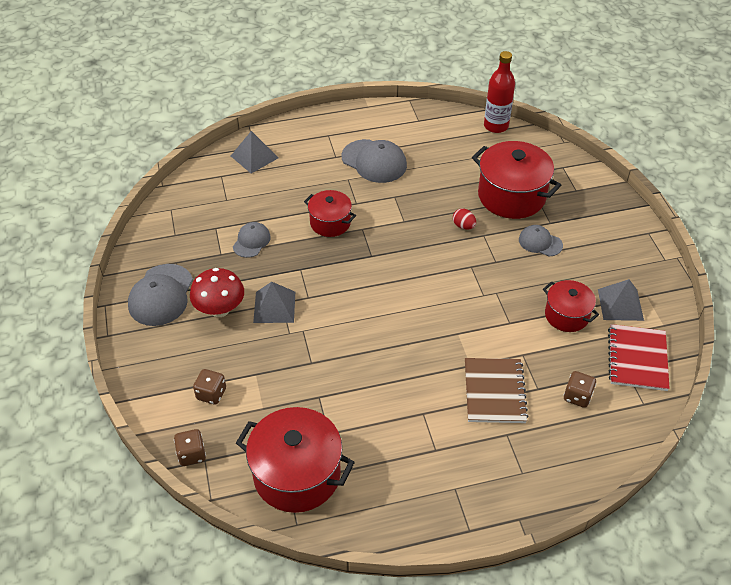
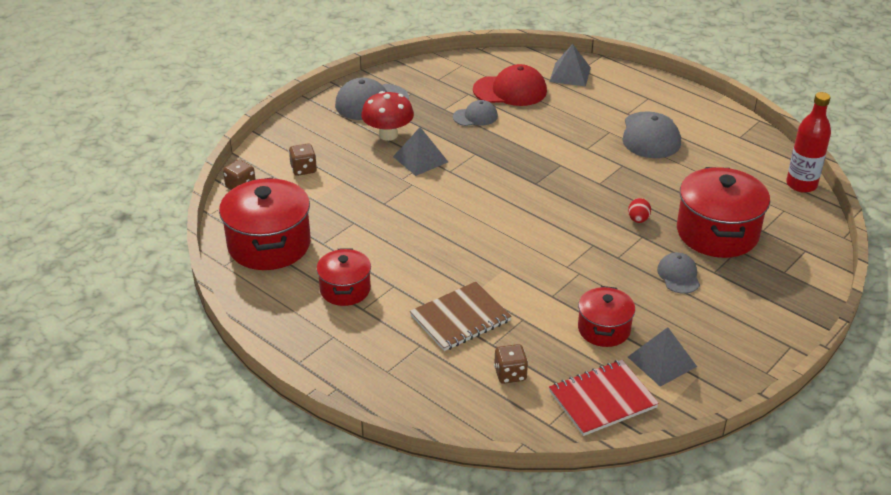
camera: 55 degrees right, 10 degrees down
(238, 201) = (510, 90): none -> red cap
(330, 223) = (545, 145): red pot -> red pot (345, 289)

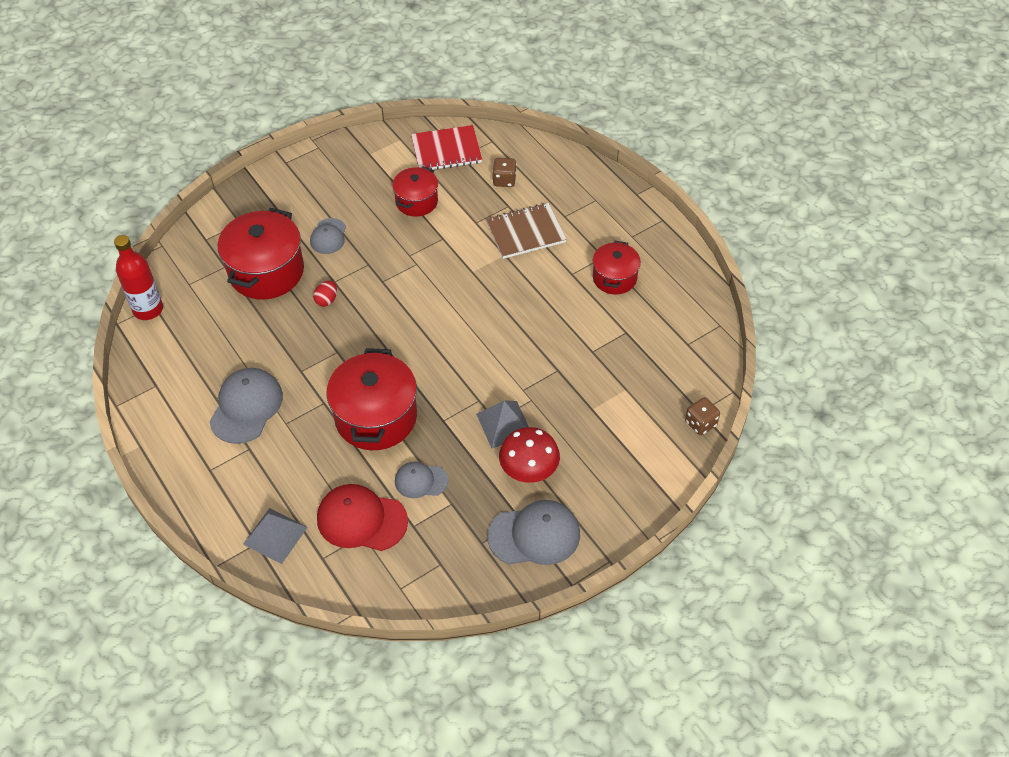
camera: 165 degrees left, 15 degrees up
(269, 245) = (676, 340): red pot -> red pot (376, 417)
(303, 169) = (631, 435): brown dice -> none
(662, 361) = (388, 169): grey pyramid -> none

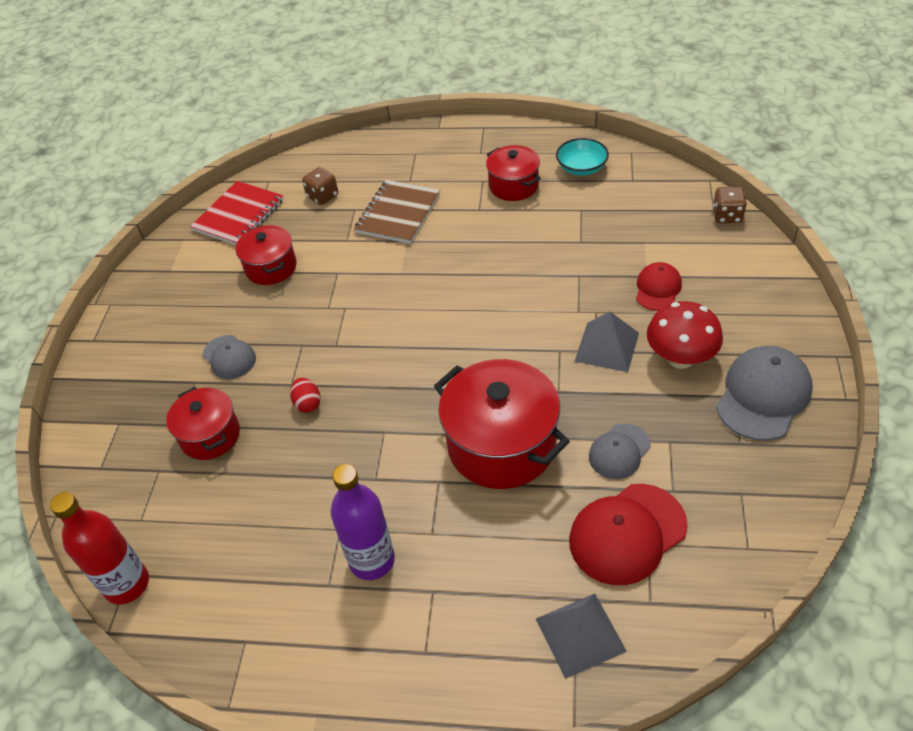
camera: 45 degrees left, 5 degrees down
(246, 407) = (372, 560): grey cap -> purple bottle
(266, 271) = (210, 435): red pot -> red pot, size x0.59
(584, 422) = (658, 289): none -> red cap
(672, 306) = (581, 168): none -> turquoise bowl

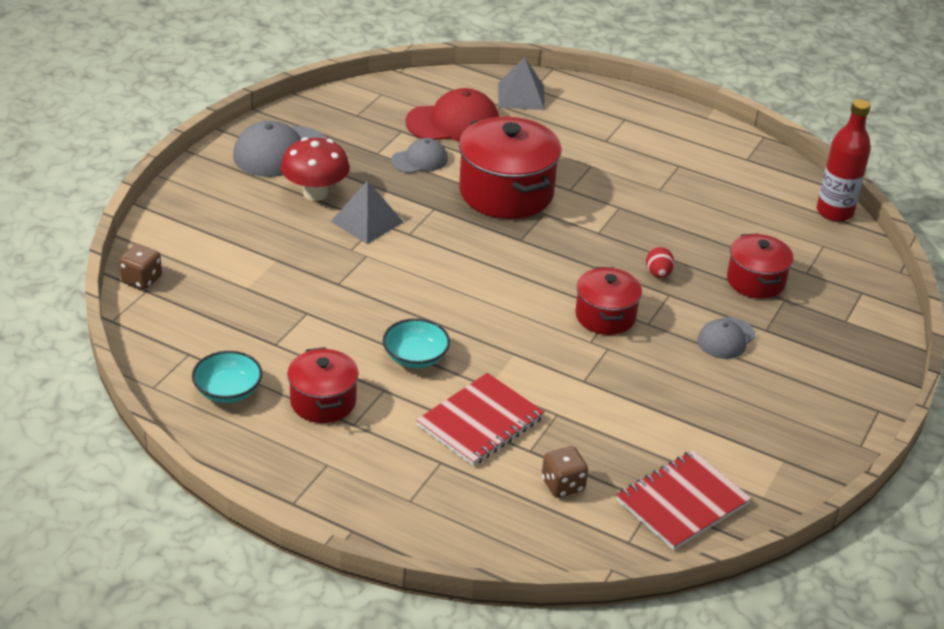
camera: 165 degrees left, 10 degrees down
(229, 357) = (726, 338): grey cap -> grey cap turned 120 degrees counterclockwise
(271, 267) = (658, 415): red pot -> red pot (605, 316)
(372, 560) = (642, 166): purple bottle -> none
(398, 214) = (480, 422): brown notebook -> red notebook
(473, 240) = (415, 357): none -> turquoise bowl
(658, 289) = (278, 246): red cap -> none

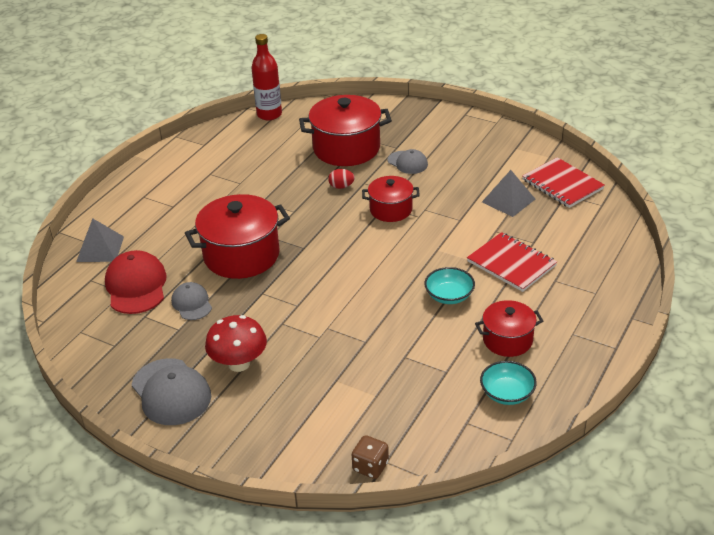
camera: 85 degrees left, 0 degrees up
(367, 221) = (280, 330): grey pyramid -> grey pyramid (508, 200)
(563, 485) = (561, 229): brown dice -> none
(755, 281) = (346, 148): red pot -> red pot, size x1.71

